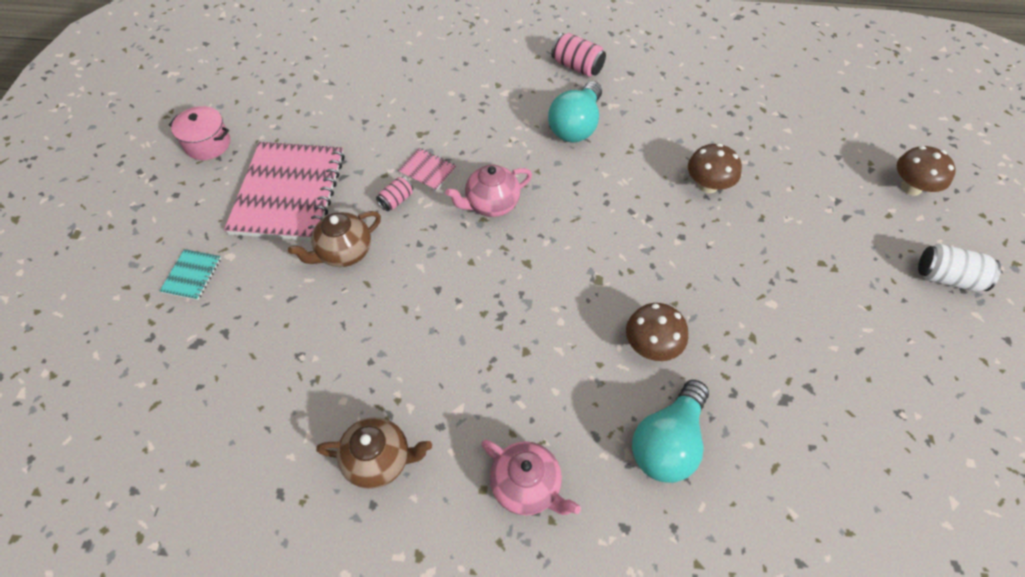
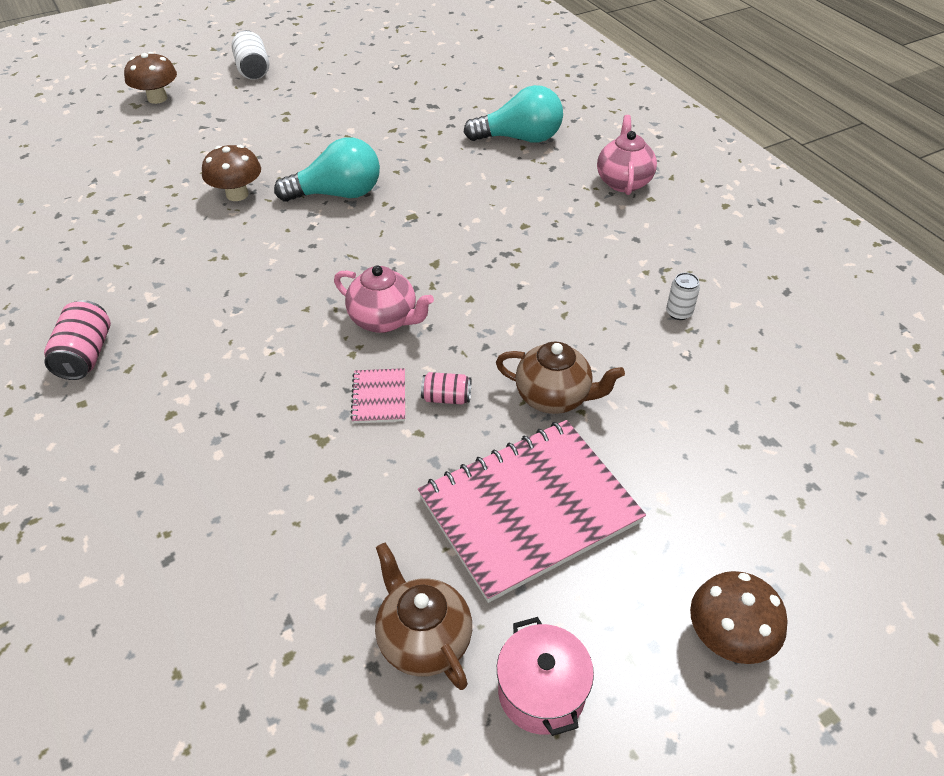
camera: 125 degrees left, 10 degrees down
(192, 275) = (720, 512): turquoise notebook -> none
(337, 385) = (679, 313): none -> white can
(379, 460) = (698, 255): brown teapot -> brown teapot (423, 639)
(576, 126) = (208, 310): turquoise light bulb -> turquoise light bulb (337, 194)
(651, 346) = (449, 169): brown mushroom -> brown mushroom (728, 638)

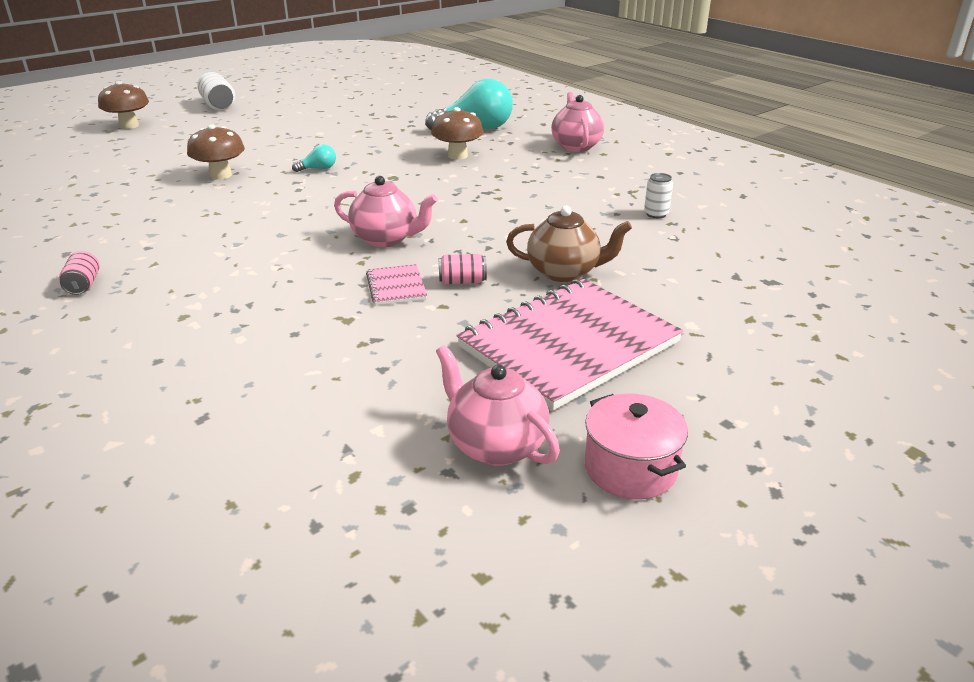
camera: 10 degrees left, 15 degrees down
(85, 355) = (83, 285): pink can -> pink can, size x0.61
(337, 194) = (318, 169): turquoise light bulb -> turquoise light bulb, size x0.45
(423, 639) = (495, 445): brown teapot -> pink teapot
(728, 638) = (794, 409): brown mushroom -> brown mushroom (457, 156)

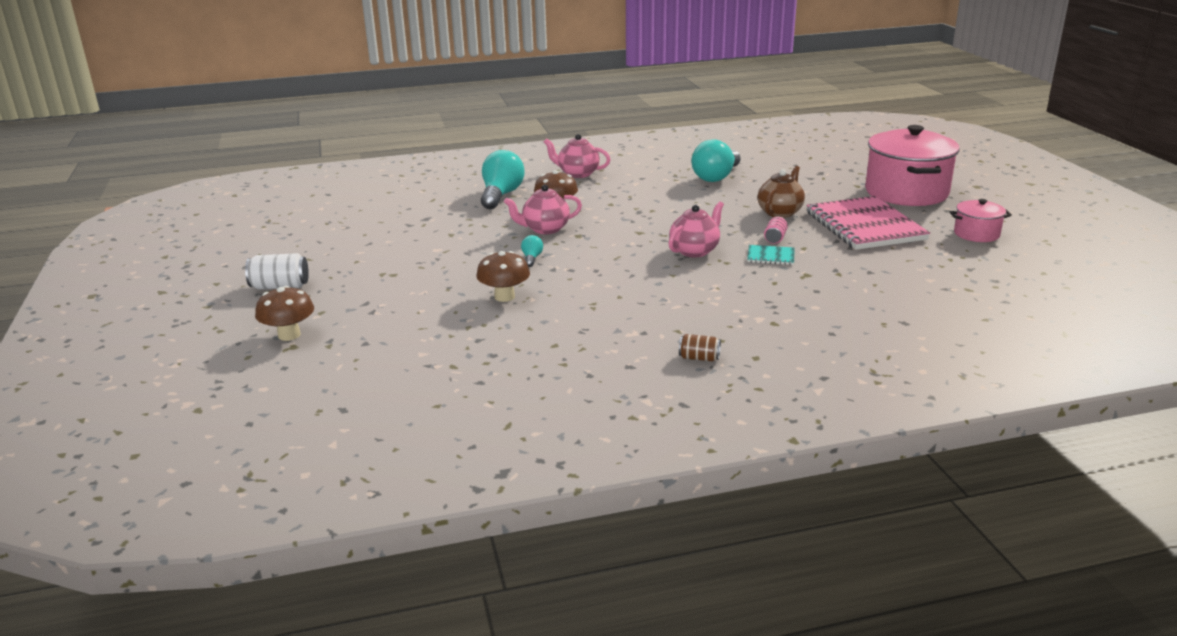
camera: 65 degrees left, 5 degrees down
(83, 285) = (699, 358): pink can -> brown can
(396, 287) = (770, 256): pink notebook -> turquoise notebook
(495, 445) = (951, 256): pink teapot -> pink teapot (545, 229)
(656, 214) = (716, 177): white can -> turquoise light bulb
(773, 369) = (906, 192): none -> pink pot

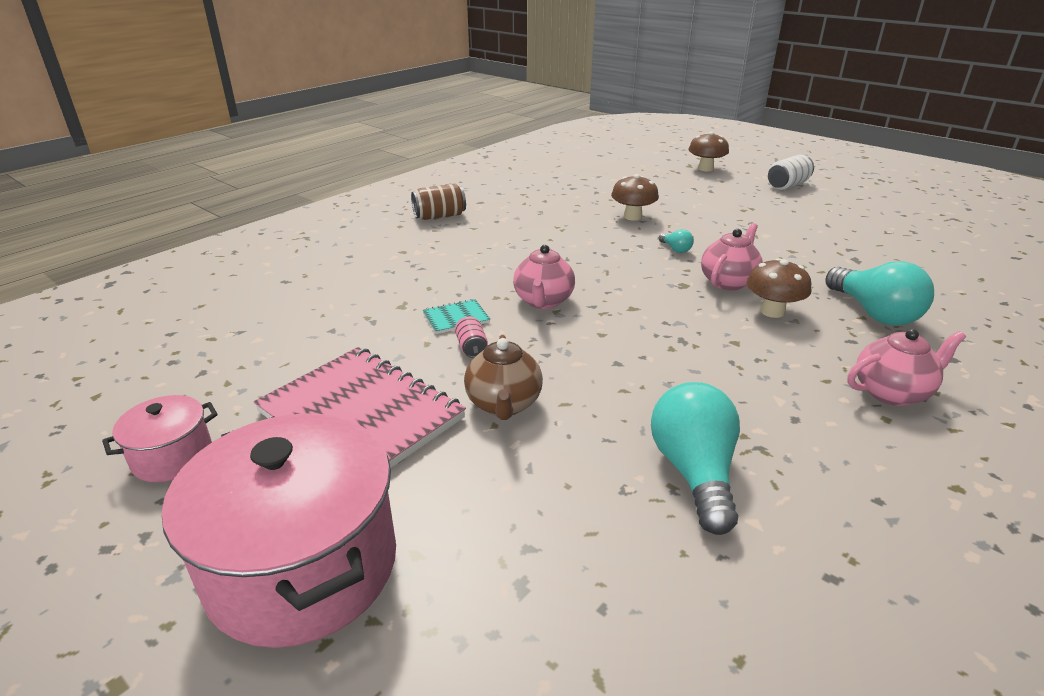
camera: 145 degrees right, 5 degrees up
(699, 358) = (439, 216): brown can -> brown can, size x1.63

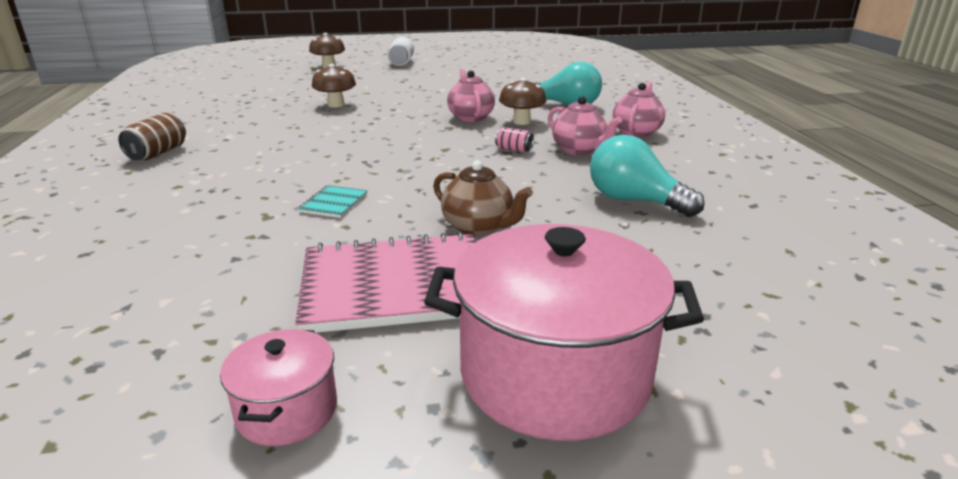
camera: 50 degrees left, 5 degrees down
(471, 348) = (387, 212): pink can -> pink can (514, 150)
(543, 301) = (379, 168): pink teapot -> pink teapot (579, 150)
(675, 249) = (404, 112): turquoise light bulb -> none

